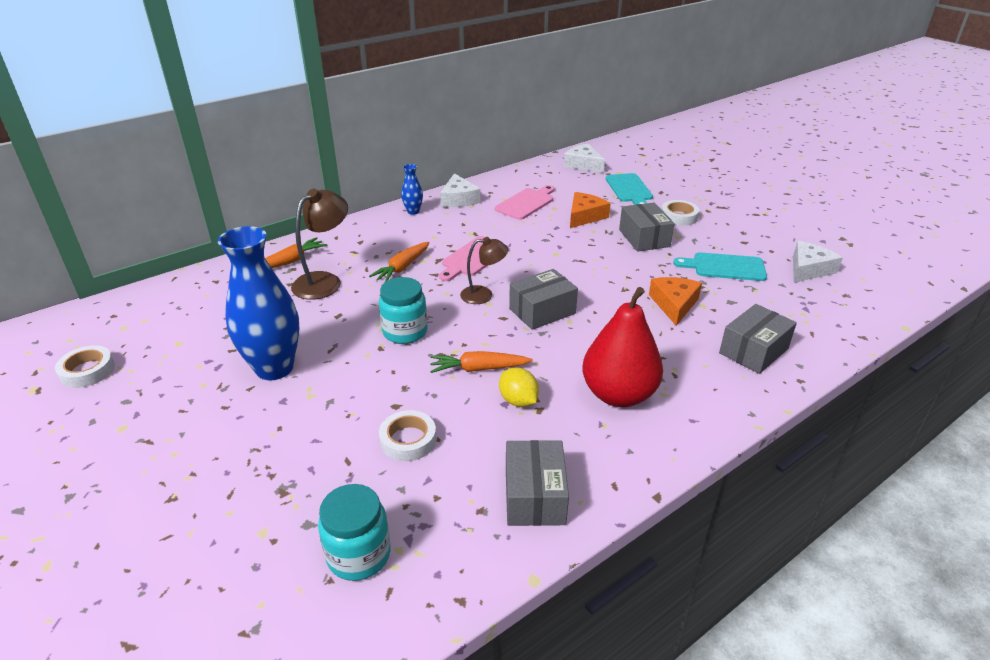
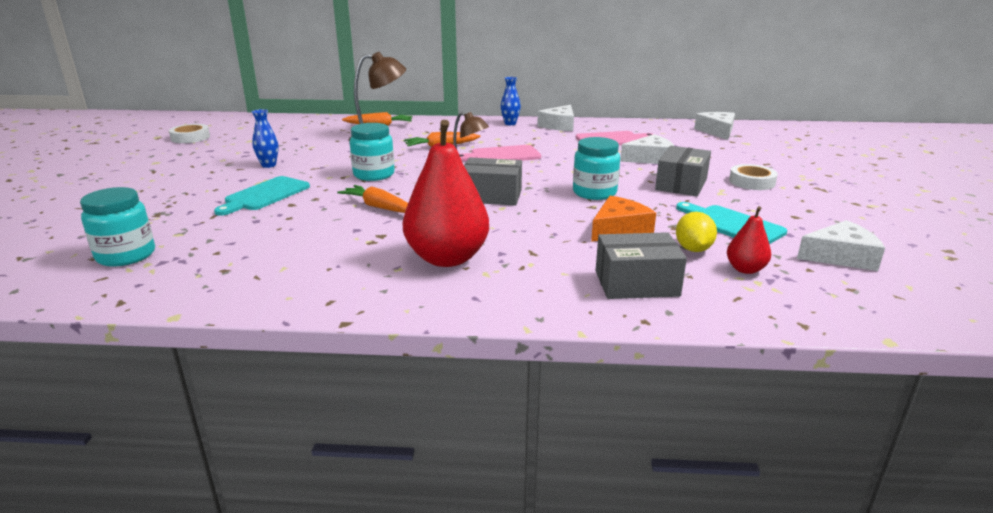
camera: 40 degrees right, 10 degrees down
(274, 368) = (269, 165): blue vase -> blue vase, size x0.45
(408, 440) = (262, 221): white tape -> none
(518, 401) = (368, 232): yellow lemon -> yellow lemon (693, 249)
(534, 496) = (268, 280): grey box -> none
(585, 216) = (650, 158): orange cheese -> white cheese
(605, 273) = (594, 193): none -> turquoise jar
(629, 189) = (733, 154): turquoise cutting board -> turquoise cutting board (264, 195)
(784, 306) = (745, 269): none -> red pear

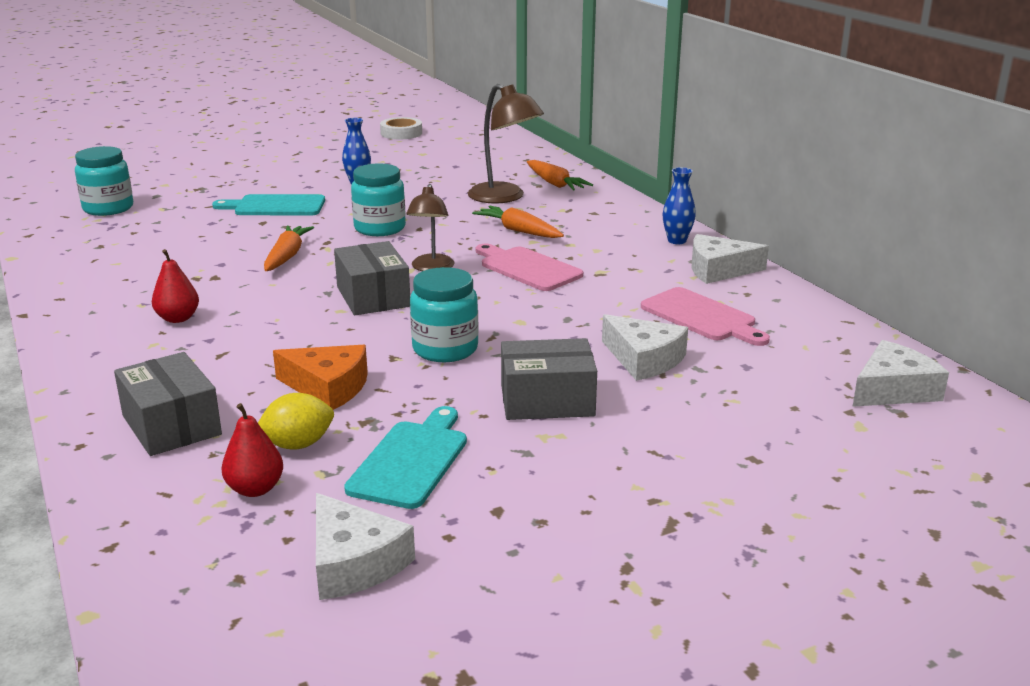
camera: 60 degrees right, 0 degrees up
(447, 258) = (178, 318): red pear -> red pear, size x0.47
(752, 182) = (628, 455): white tape -> none

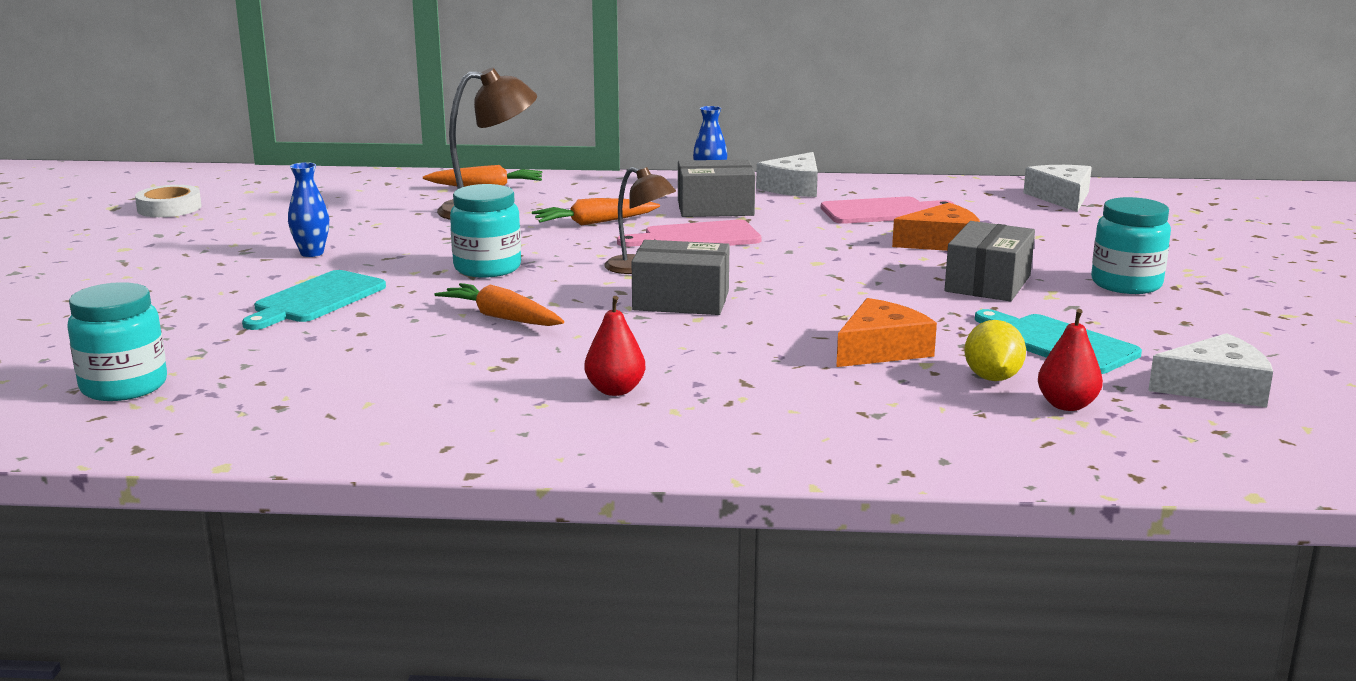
camera: 60 degrees left, 5 degrees down
(171, 425) = (900, 424): grey box -> grey box (715, 208)
(445, 349) = (846, 296): turquoise jar -> turquoise jar (1126, 284)
(644, 359) = (942, 242): white cheese -> orange cheese

